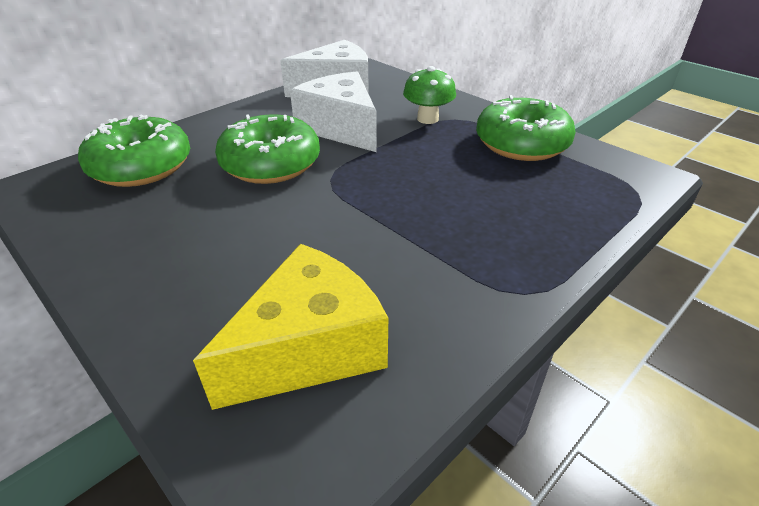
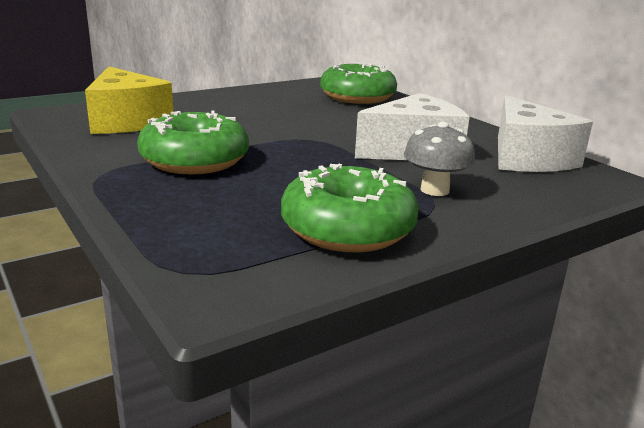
camera: 100 degrees right, 15 degrees down
(271, 164) = (346, 125): green donut -> green donut (195, 161)
(427, 119) = (434, 190): green mushroom -> grey mushroom

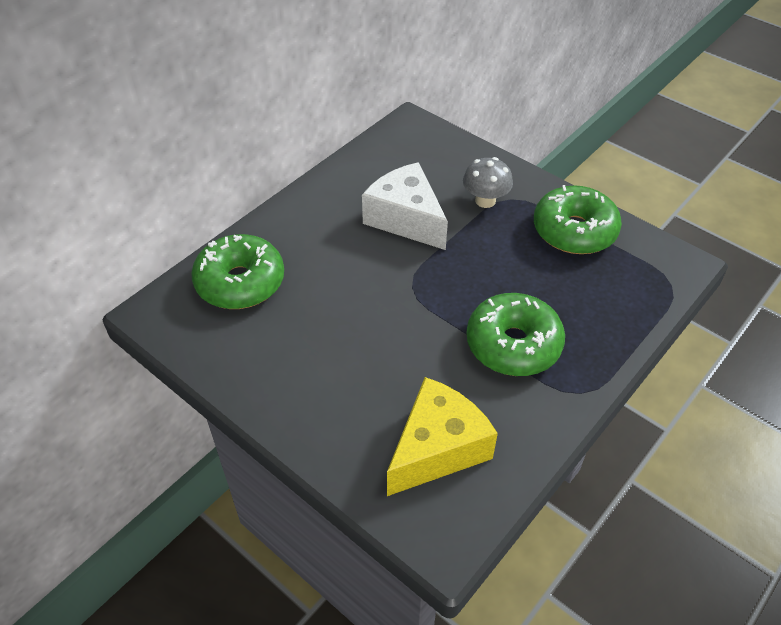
camera: 105 degrees left, 25 degrees up
(527, 158) = (387, 159): white cheese -> none

